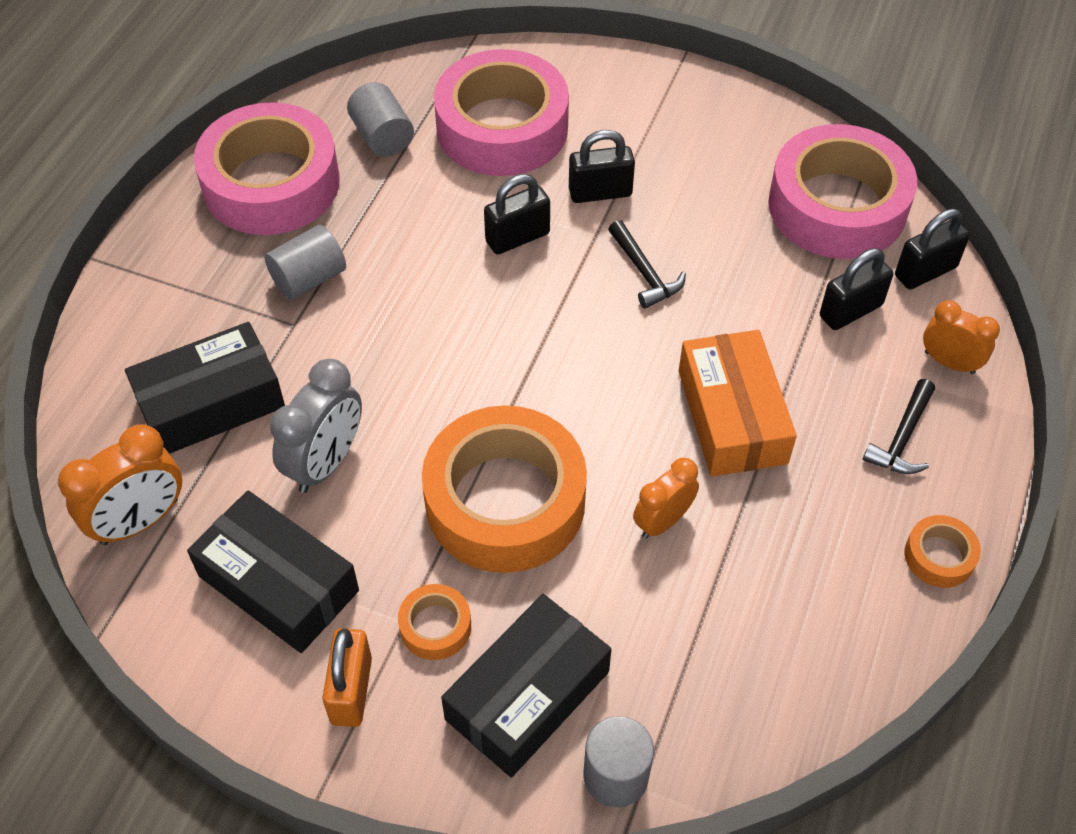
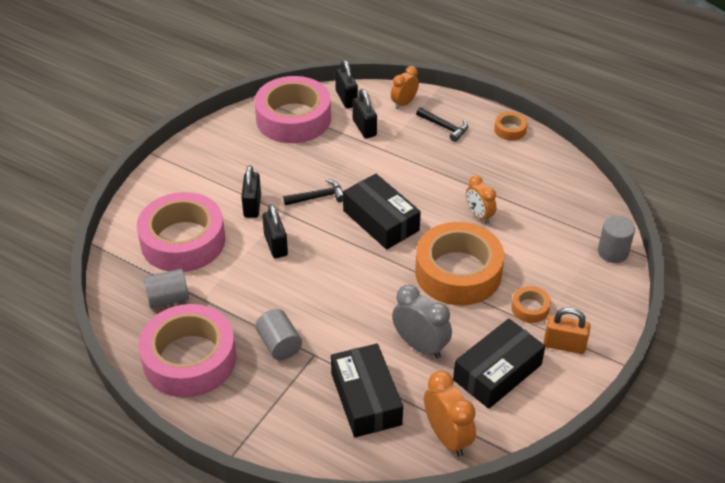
camera: 80 degrees left, 10 degrees down
(527, 695) = (571, 277): black box -> black box (381, 220)
(732, 416) = (421, 180): orange box -> none

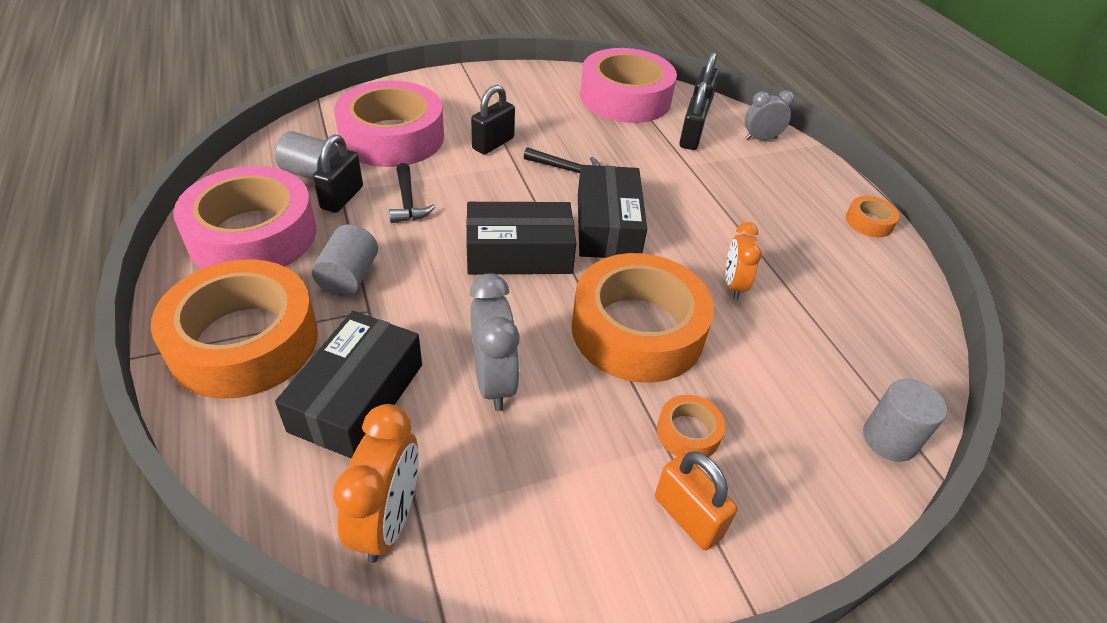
camera: 35 degrees right, 0 degrees up
(272, 415) = (244, 341): none -> orange tape
(276, 245) = (470, 187): black padlock -> black padlock (342, 198)
(404, 103) = (760, 139): orange clock -> grey clock
(444, 127) = (785, 180): black hammer -> black hammer (407, 202)
(497, 372) = (552, 484): black box -> black box (519, 253)

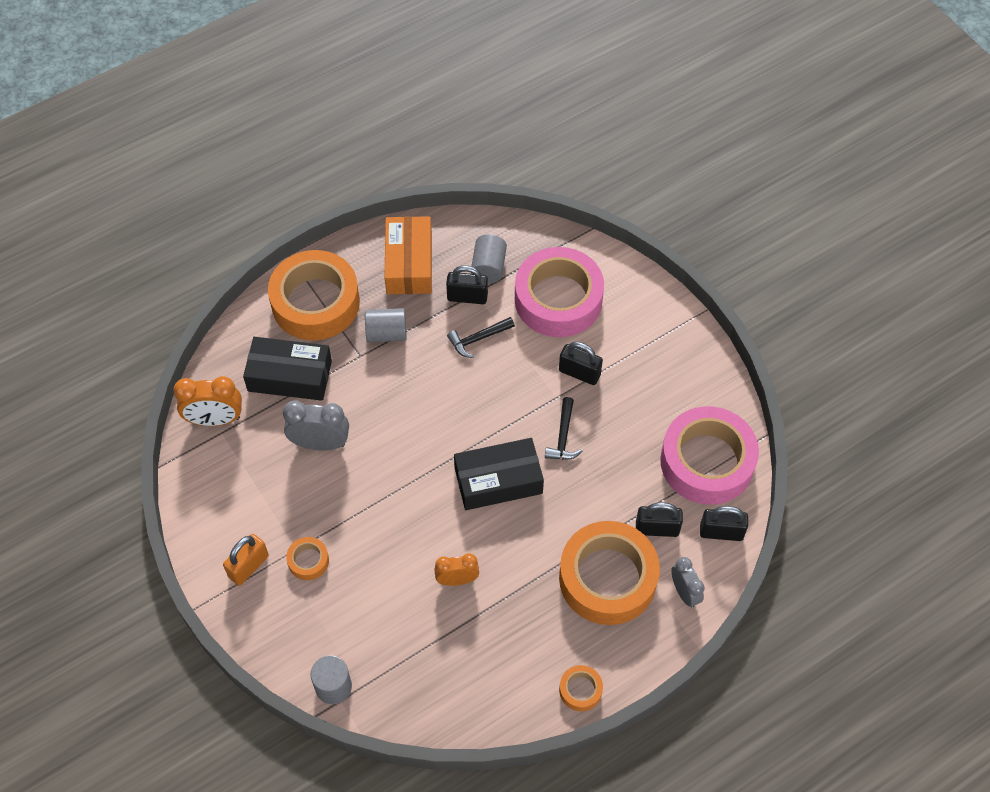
camera: 80 degrees right, 15 degrees up
(253, 235) = (409, 263): pink tape -> orange box
(494, 381) = (320, 443): grey clock -> grey clock turned 150 degrees counterclockwise
(519, 253) = (445, 427): black box -> none
(637, 330) = (389, 519): orange tape -> orange tape (607, 578)

